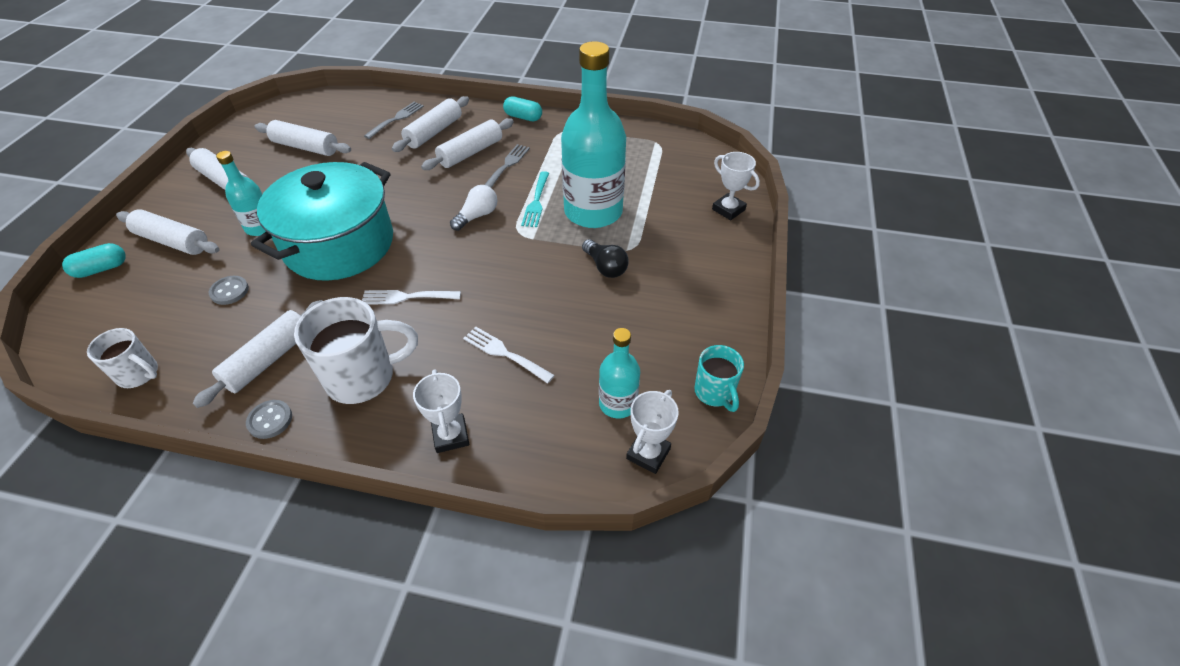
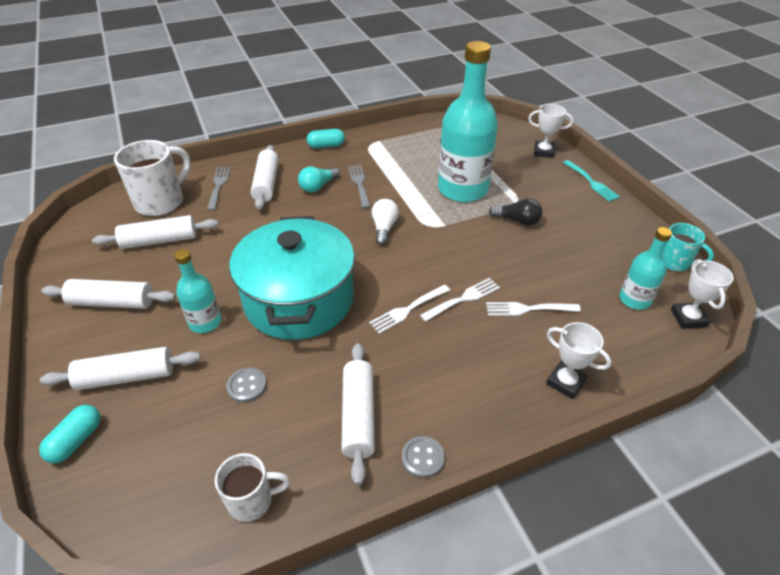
camera: 35 degrees left, 5 degrees down
(363, 377) = (452, 382): white mug -> white mug (161, 202)
(461, 313) = (463, 299): none -> white fork
(470, 153) = (318, 186): white rolling pin -> turquoise light bulb
(536, 201) = (414, 199): turquoise fork -> turquoise fork (591, 182)

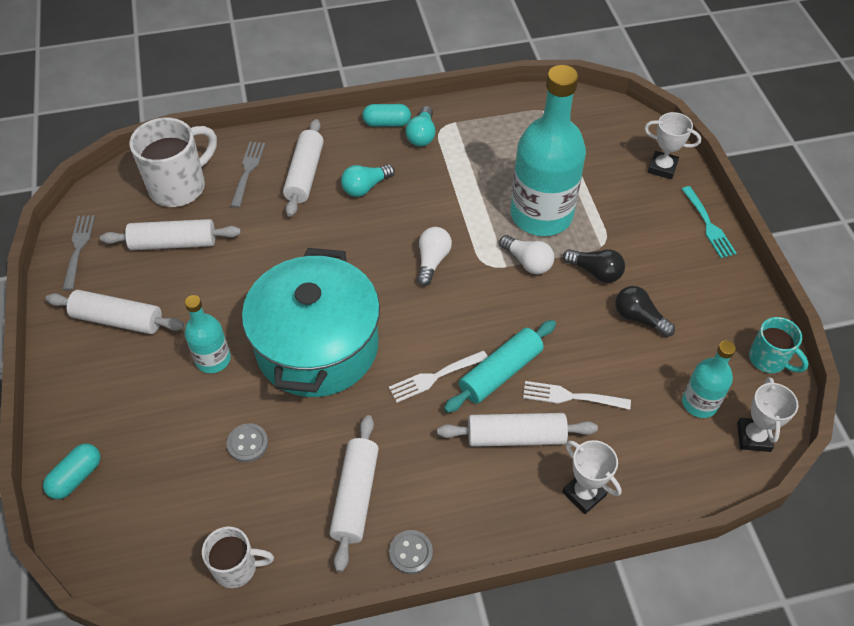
camera: 10 degrees right, 10 degrees up
(126, 377) = (128, 413): white rolling pin -> white rolling pin (516, 436)
(355, 150) = (422, 135): none -> turquoise light bulb
(359, 184) = (416, 190): grey fork -> grey fork (78, 248)
(461, 220) = (527, 262): none -> white light bulb
(463, 299) = (500, 372): white fork -> turquoise rolling pin
(562, 247) = (639, 318): none -> black light bulb

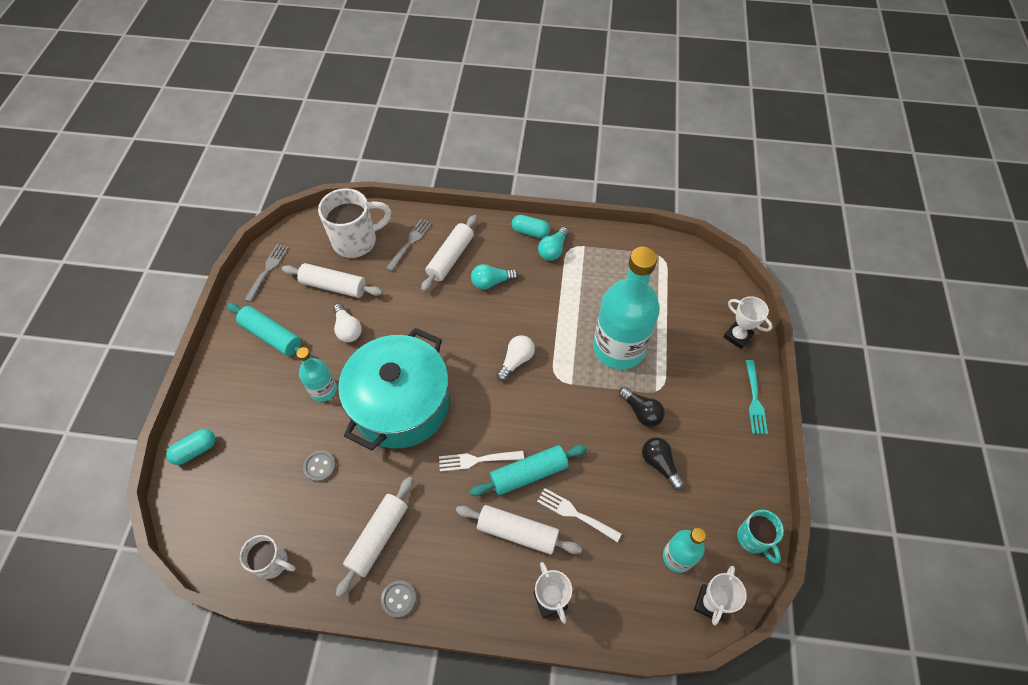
camera: 20 degrees right, 5 degrees up
(118, 319) = (272, 336): white rolling pin -> turquoise rolling pin
(527, 262) = (590, 385): white light bulb -> white light bulb (348, 329)

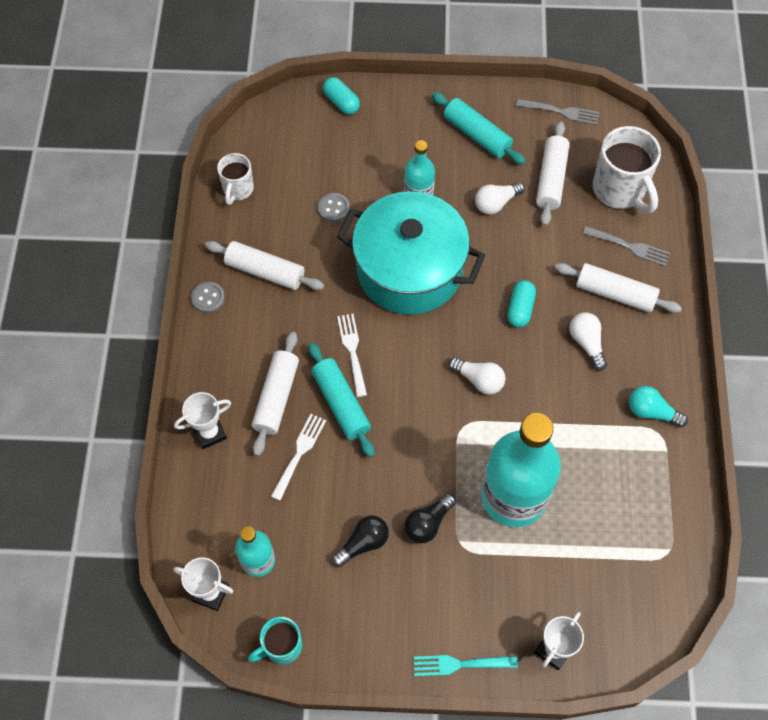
camera: 85 degrees right, 5 degrees up
(272, 336) = (477, 135): turquoise rolling pin -> turquoise rolling pin turned 75 degrees counterclockwise
(491, 282) = (586, 343): turquoise light bulb -> white light bulb
(530, 232) = (676, 382): turquoise capsule -> turquoise capsule (520, 309)

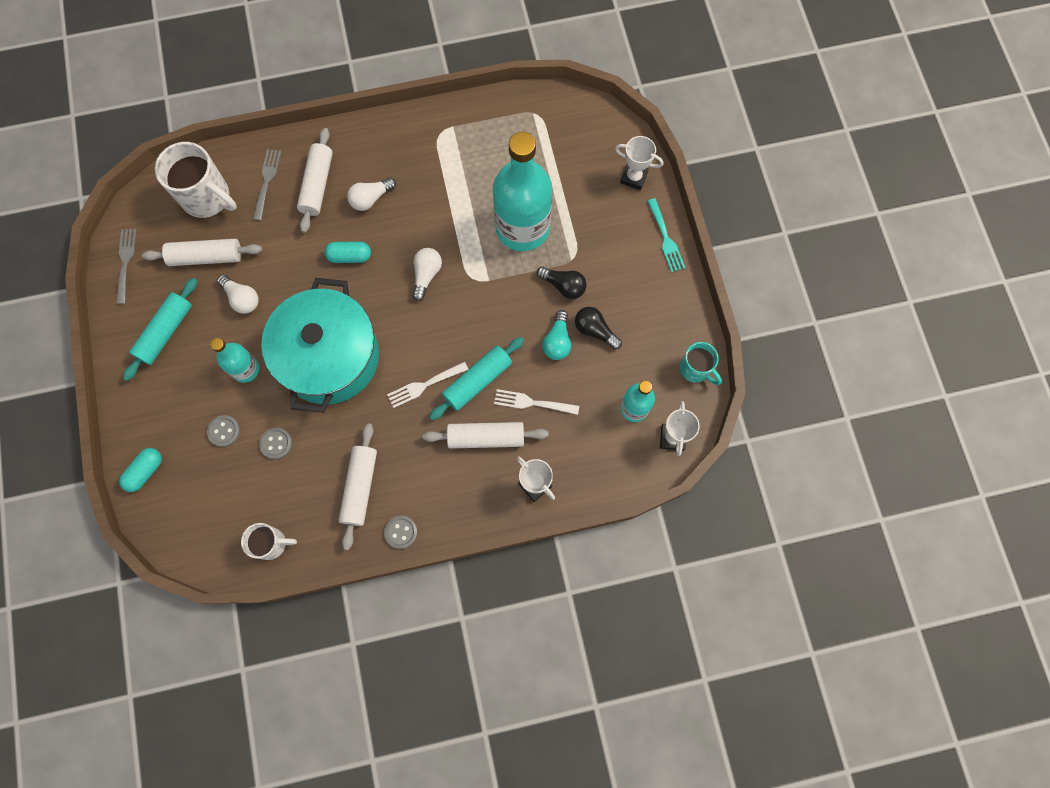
camera: 105 degrees left, 10 degrees up
(360, 168) = (224, 431): none -> grey button
(620, 190) = (208, 198): white mug -> white mug turned 75 degrees clockwise
(651, 412) = (422, 141): turquoise light bulb -> turquoise light bulb (557, 341)

